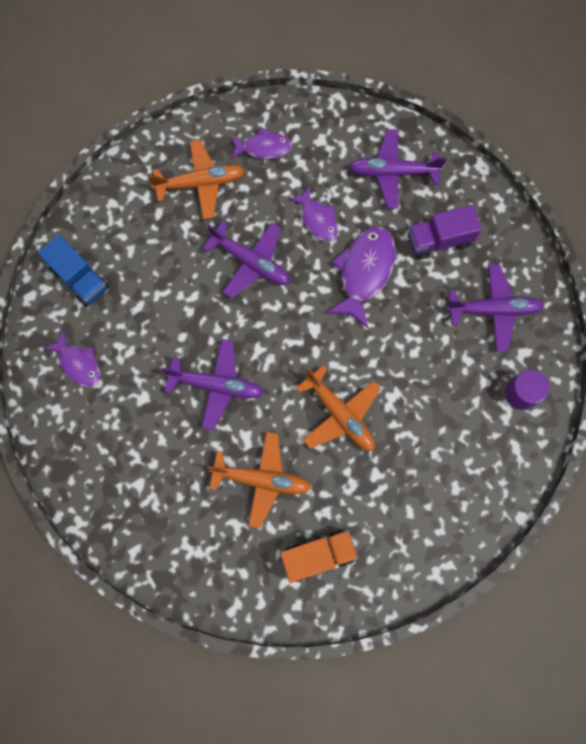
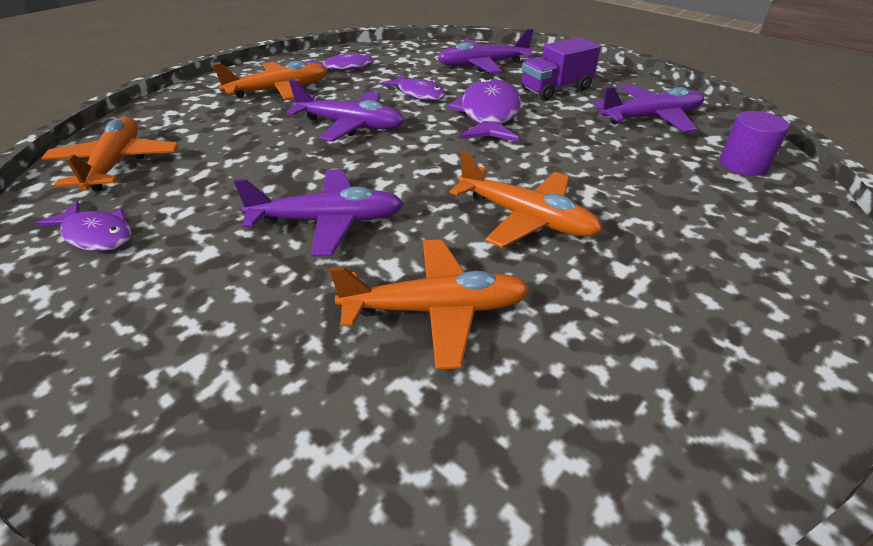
camera: 15 degrees left, 35 degrees down
(80, 279) = (116, 164): blue truck -> orange plane
(318, 555) = (595, 398): orange truck -> none

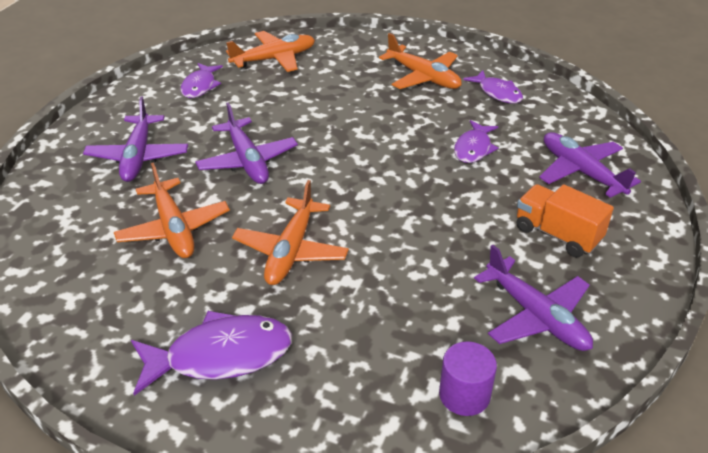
camera: 70 degrees right, 0 degrees up
(350, 125) = (386, 130): purple plane -> purple plane (138, 156)
(489, 115) = (459, 199): purple fish -> purple fish (221, 356)
(555, 89) = (557, 234): purple truck -> orange truck

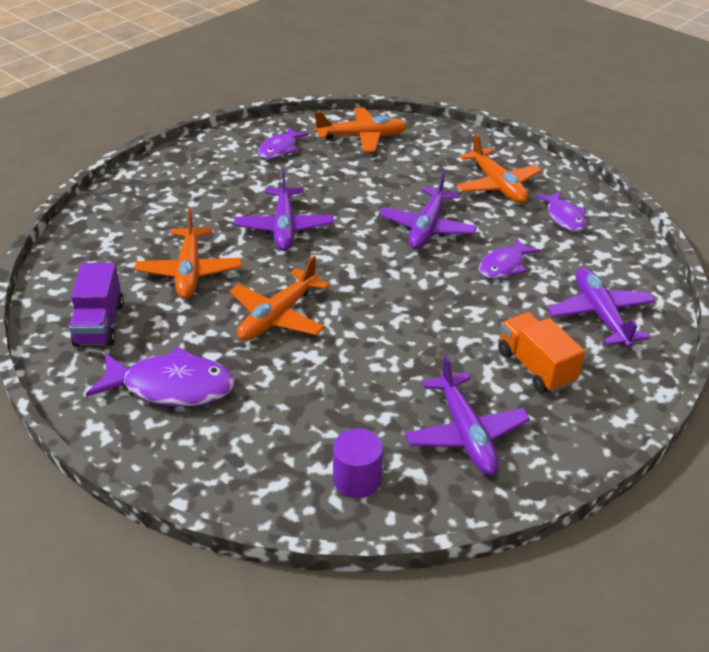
camera: 20 degrees right, 0 degrees up
(103, 310) = (99, 324): none -> purple truck
(138, 156) = (192, 202): purple plane -> purple plane (427, 228)

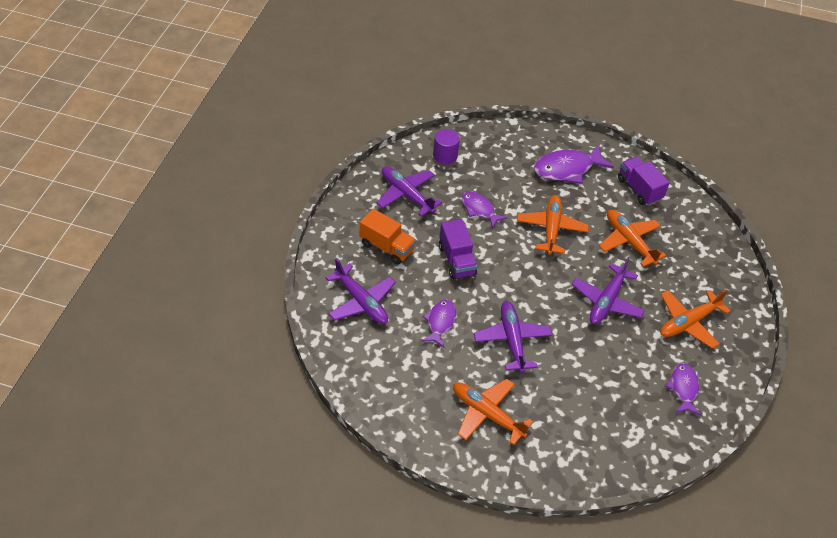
camera: 150 degrees right, 10 degrees up
(284, 227) = (606, 301): purple plane -> purple plane turned 120 degrees counterclockwise
(362, 137) = (634, 435): orange plane -> orange plane (688, 322)
(441, 320) = (457, 260): none -> purple truck
(564, 217) = (418, 393): purple fish -> purple fish (479, 209)

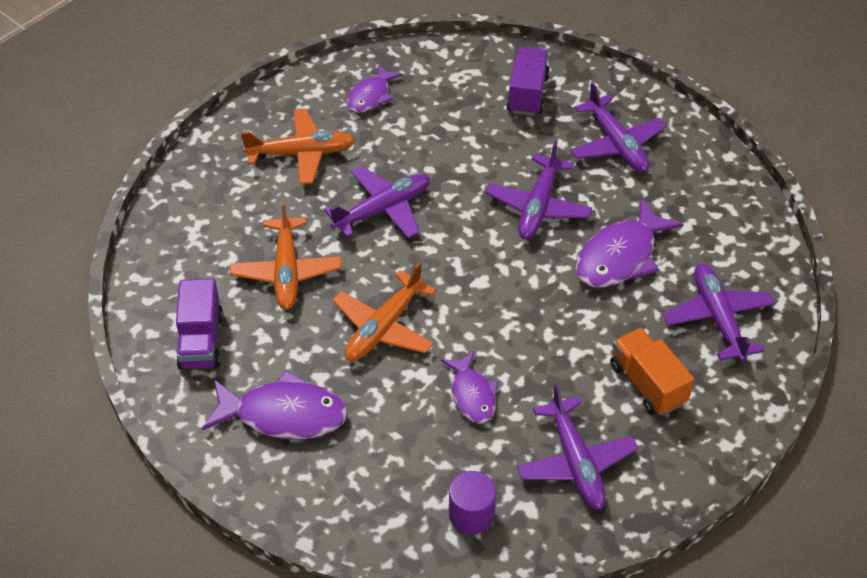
camera: 150 degrees left, 0 degrees up
(440, 322) = (620, 256): purple fish -> purple fish, size x1.63
(457, 260) = (552, 329): purple truck -> purple truck (527, 94)
(487, 414) = (616, 144): orange plane -> purple plane

